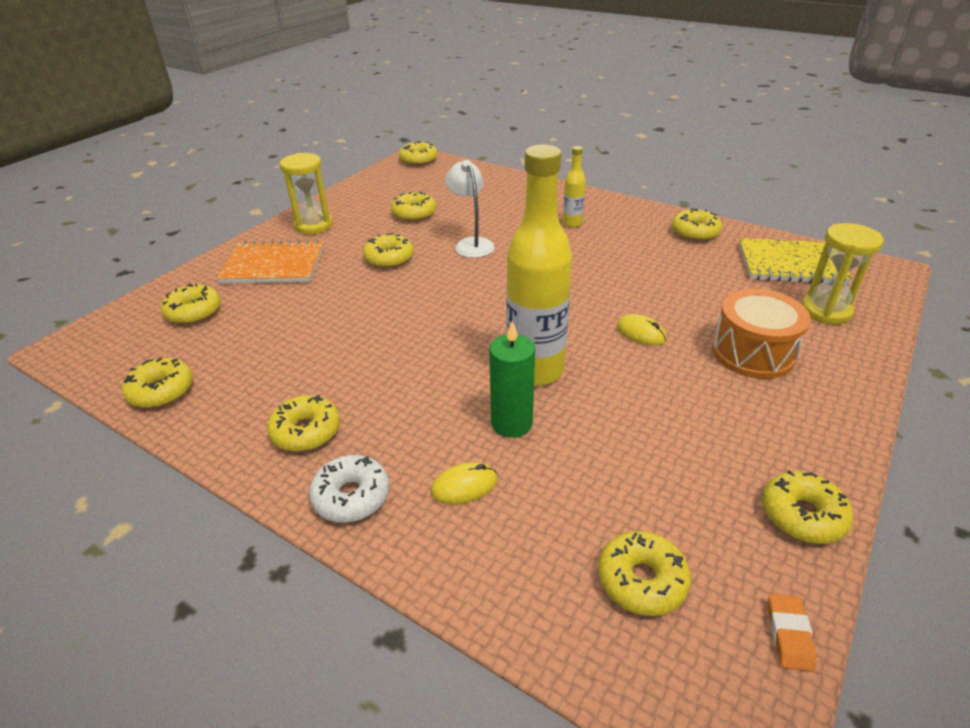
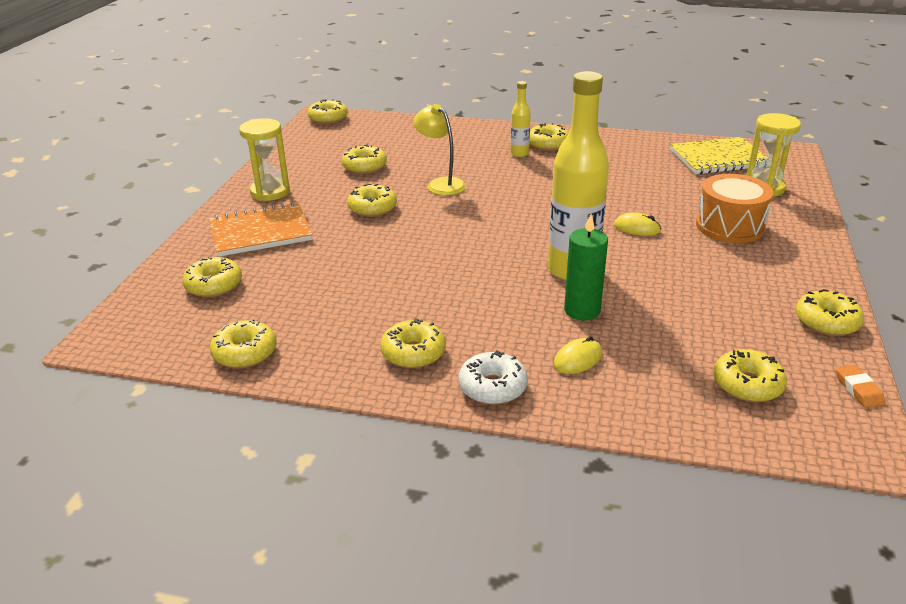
camera: 20 degrees left, 5 degrees down
(471, 244) = (441, 184): white lamp -> yellow lamp
(695, 232) = (628, 146): yellow donut -> yellow donut (548, 144)

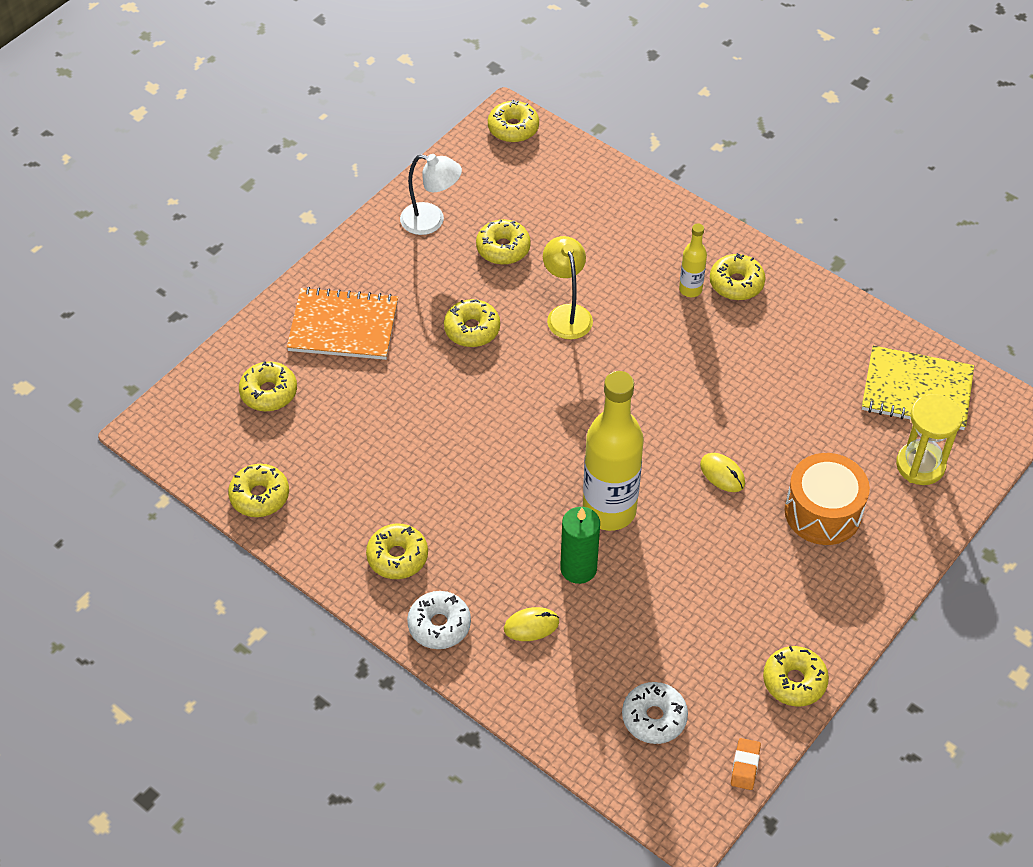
camera: 25 degrees right, 20 degrees up
(270, 192) = (382, 258): yellow hourglass -> none
(297, 167) = (431, 221): none -> white lamp
(747, 384) = (654, 717): yellow donut -> white donut

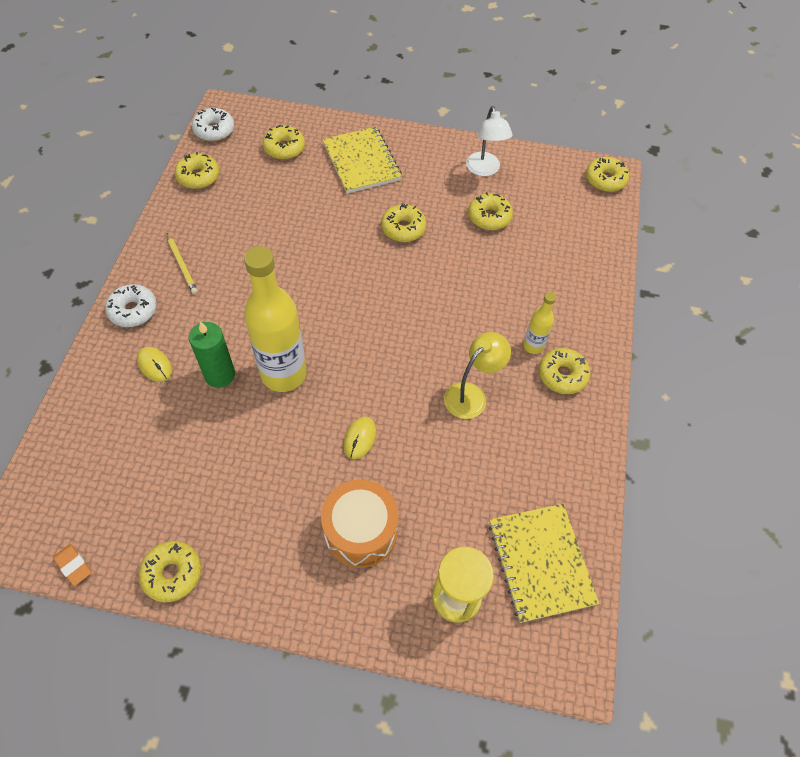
camera: 60 degrees right, 5 degrees up
(343, 326) = (361, 162): orange notebook -> yellow notebook
(397, 557) = (182, 265): yellow donut -> yellow pencil
(567, 314) = (454, 277): yellow lamp -> yellow lamp (471, 395)
(654, 717) = (99, 479): white donut -> white donut (214, 130)
(745, 766) = (73, 565): orange eraser -> orange eraser turned 60 degrees clockwise

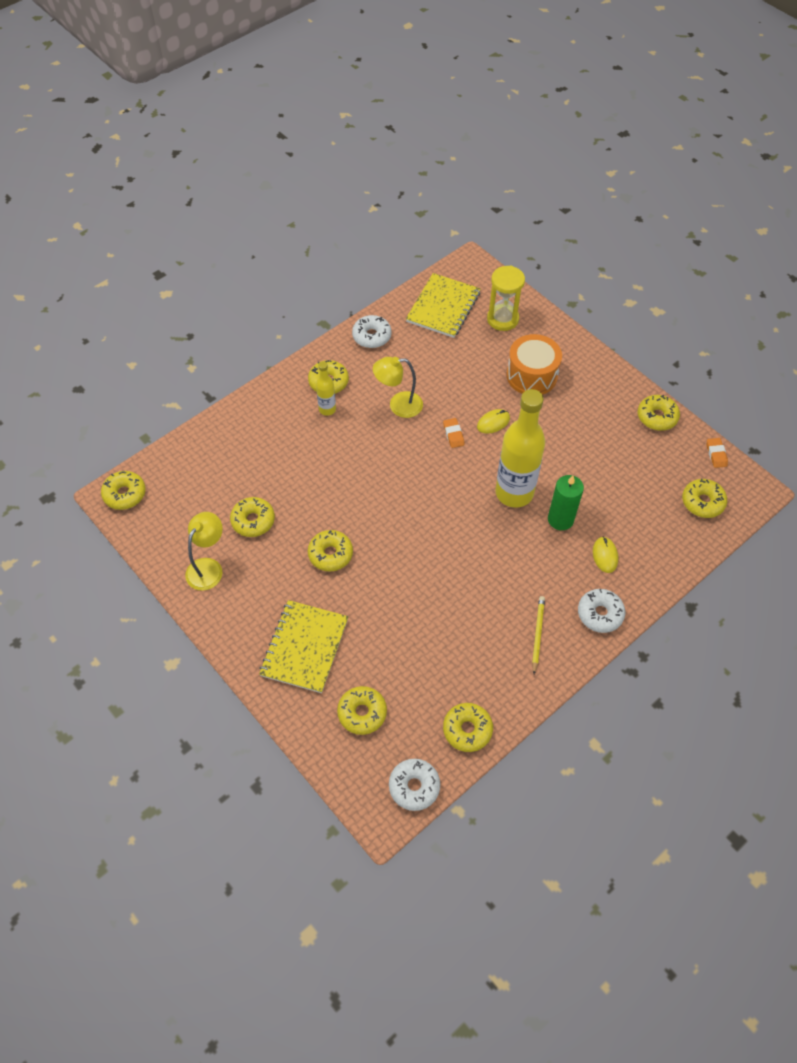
camera: 140 degrees left, 0 degrees up
(69, 487) = (702, 502): none -> yellow donut
(390, 398) = (453, 434): none -> orange eraser
(484, 170) = (208, 567): white lamp -> yellow lamp
(577, 460) = (371, 336): none -> white donut

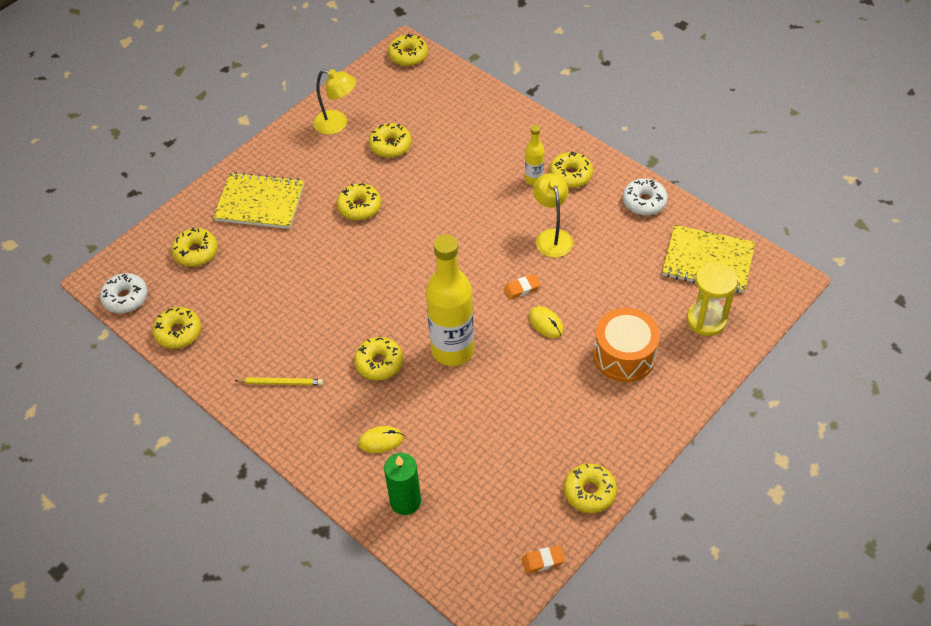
camera: 85 degrees right, 5 degrees down
(560, 519) = (423, 396): green candle -> green candle (405, 501)
(600, 614) = (307, 438): white donut -> none
(702, 502) = (467, 543): yellow donut -> yellow donut (379, 363)

